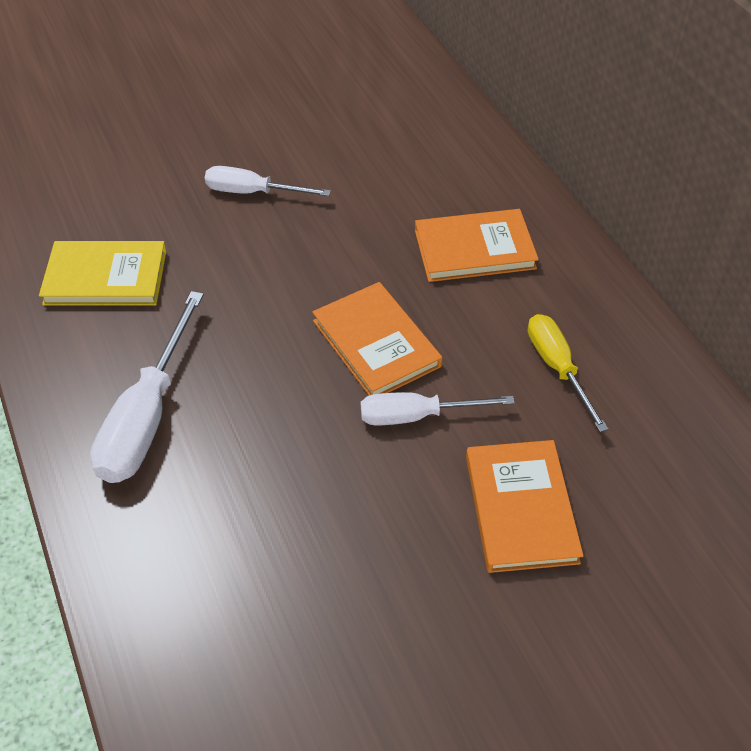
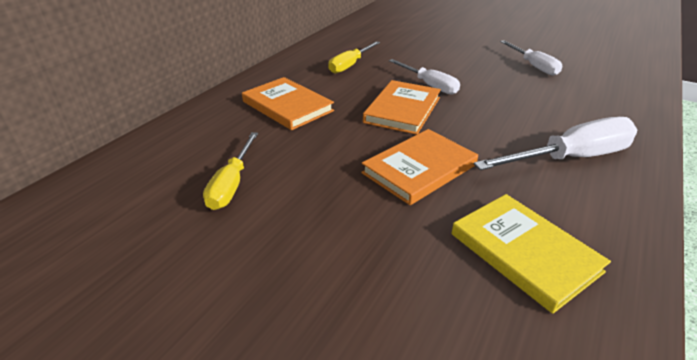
camera: 125 degrees left, 15 degrees down
(253, 192) = (325, 223): white screwdriver -> white screwdriver (533, 66)
(355, 162) = (232, 184): none -> yellow screwdriver
(521, 508) = (436, 54): orange book -> orange book (419, 169)

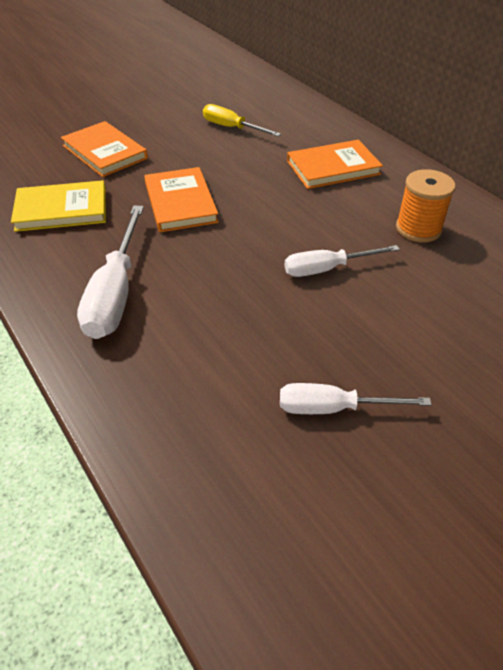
camera: 115 degrees right, 10 degrees up
(350, 65) = (418, 229): yellow screwdriver -> orange spool
(403, 110) = (281, 228): orange book -> orange book (104, 152)

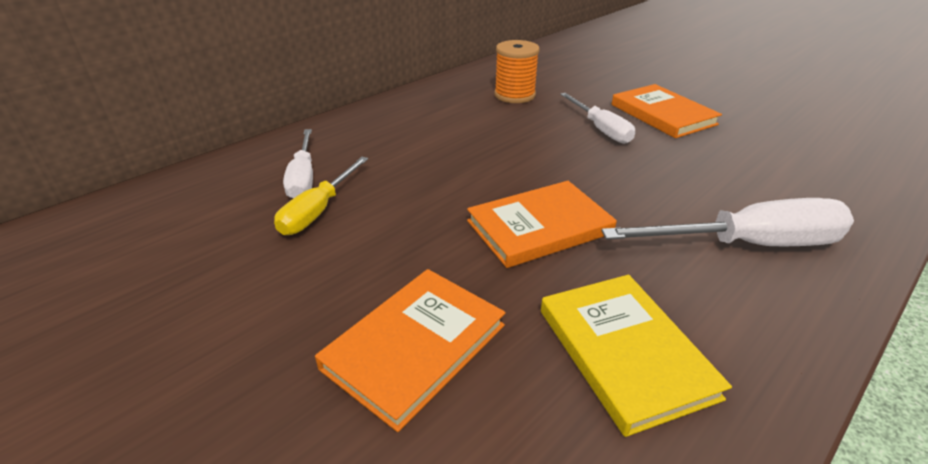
camera: 100 degrees left, 10 degrees down
(333, 168) = (420, 133): orange book -> orange book (663, 114)
(333, 408) = (752, 121): white screwdriver -> white screwdriver (303, 178)

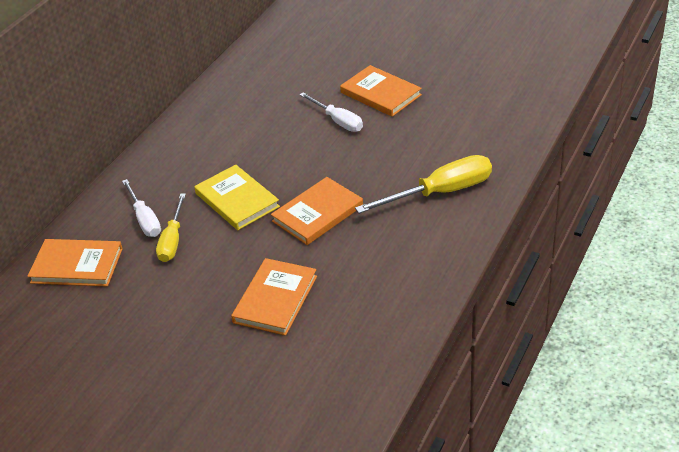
camera: 15 degrees left, 5 degrees up
(176, 210) = (77, 266): none -> orange book
(514, 95) = (262, 100): orange spool -> none
(625, 352) = (380, 272): yellow book -> yellow book (237, 200)
(748, 244) = (441, 192): white screwdriver -> yellow screwdriver

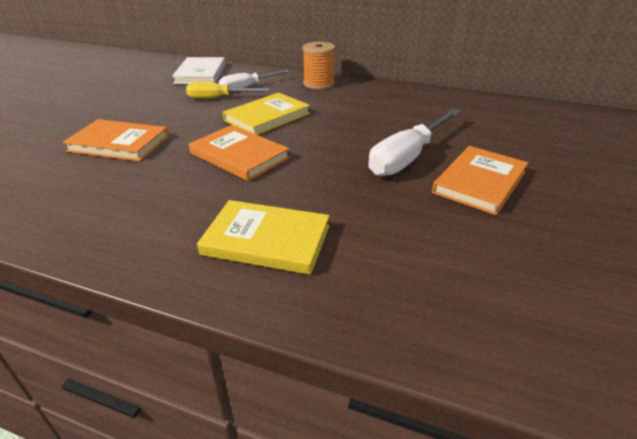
camera: 80 degrees right, 5 degrees down
(77, 266) = (200, 73): orange book -> white book
(155, 164) = (318, 84): none -> orange spool
(338, 121) = (408, 157): white screwdriver -> white screwdriver, size x1.56
(441, 192) = (267, 240): yellow screwdriver -> yellow book

